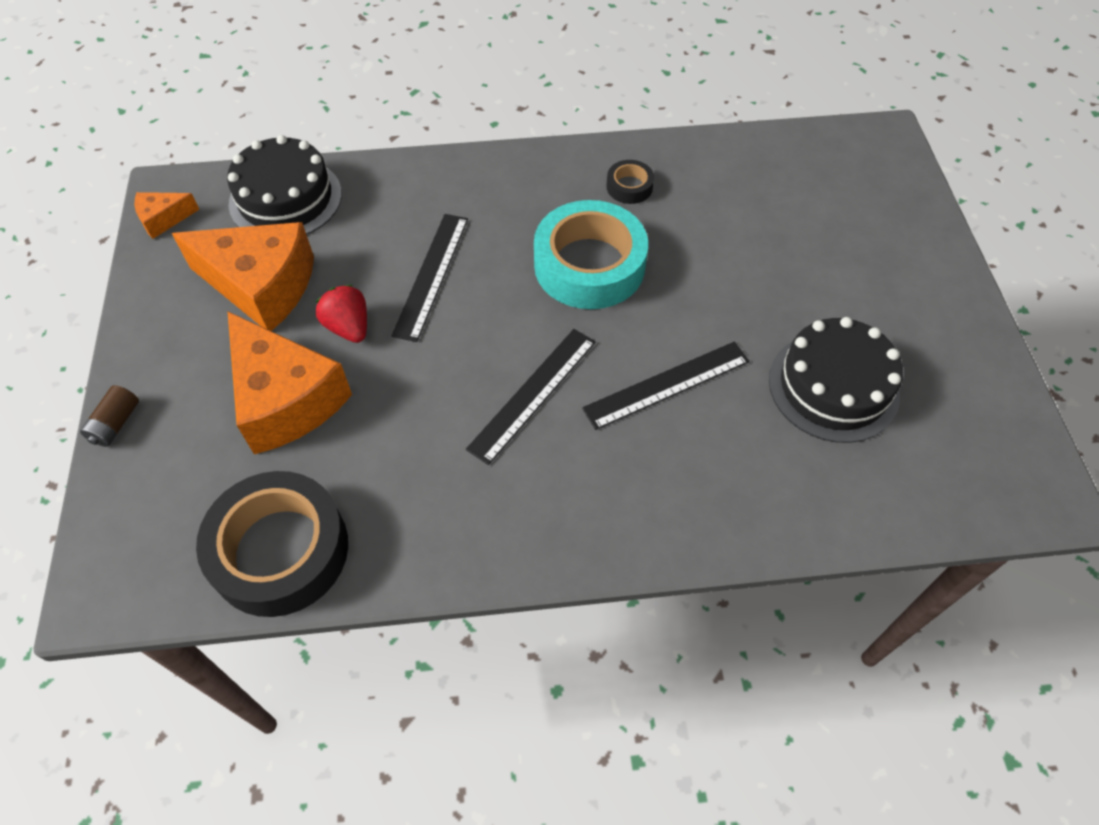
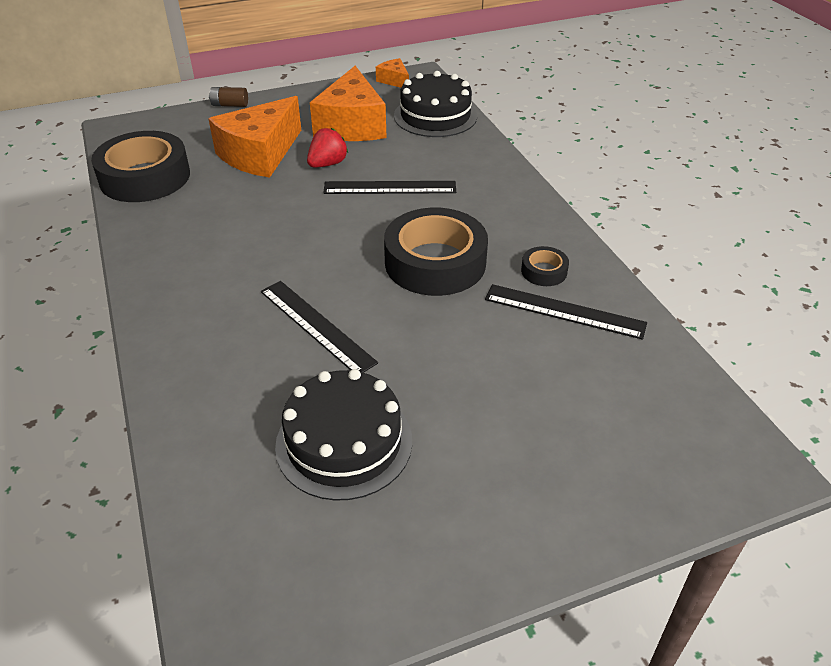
camera: 75 degrees right, 15 degrees down
(533, 394) = (289, 255): black ruler -> black ruler (564, 311)
(589, 265) = (435, 262): turquoise tape -> black tape

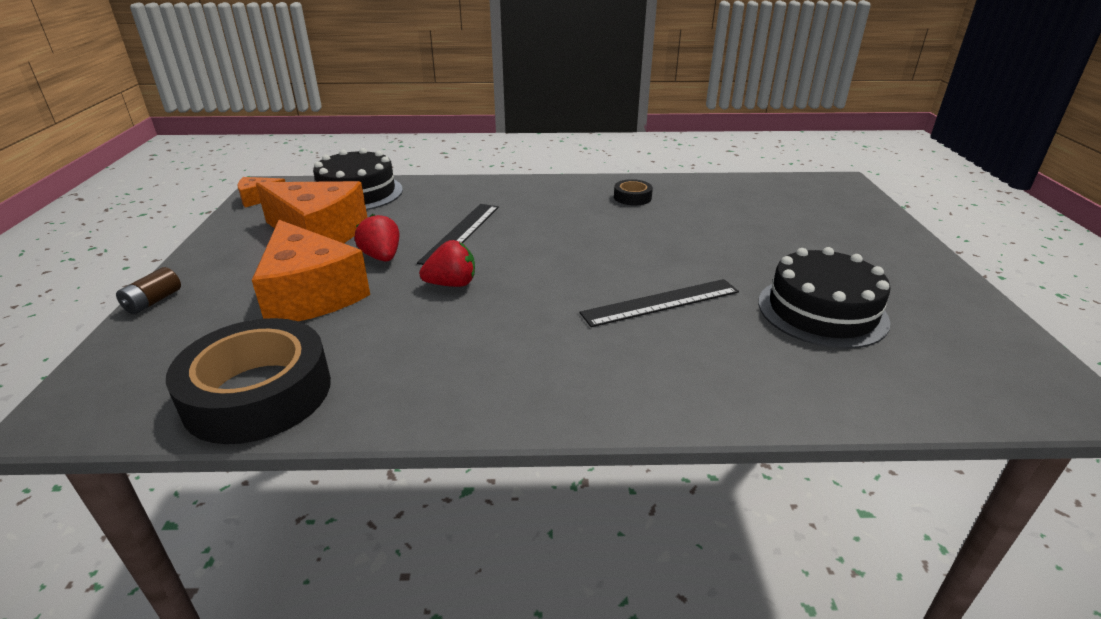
camera: 70 degrees left, 10 degrees down
(300, 207) = (451, 284): none -> red strawberry
(435, 262) = (595, 233): black tape -> none
(564, 311) = (683, 200): black ruler -> none

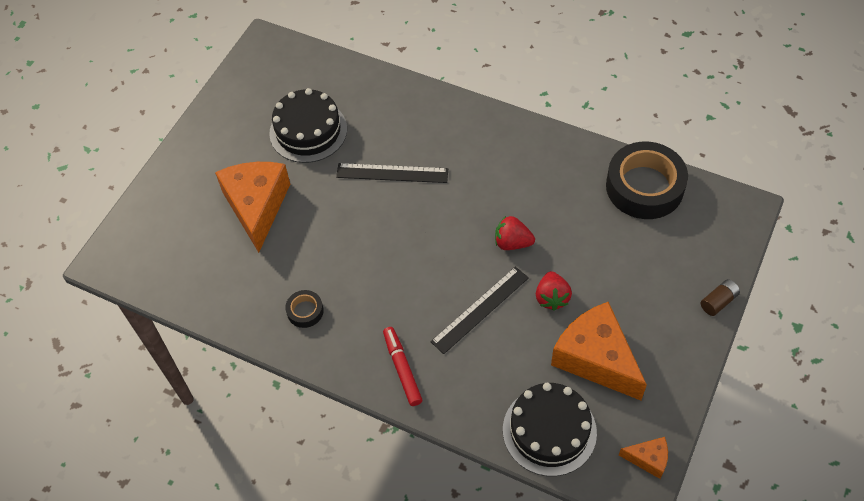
camera: 150 degrees left, 25 degrees up
(310, 294) = (610, 268): orange cheese -> orange cheese (257, 206)
(512, 192) = (402, 369): none -> red marker

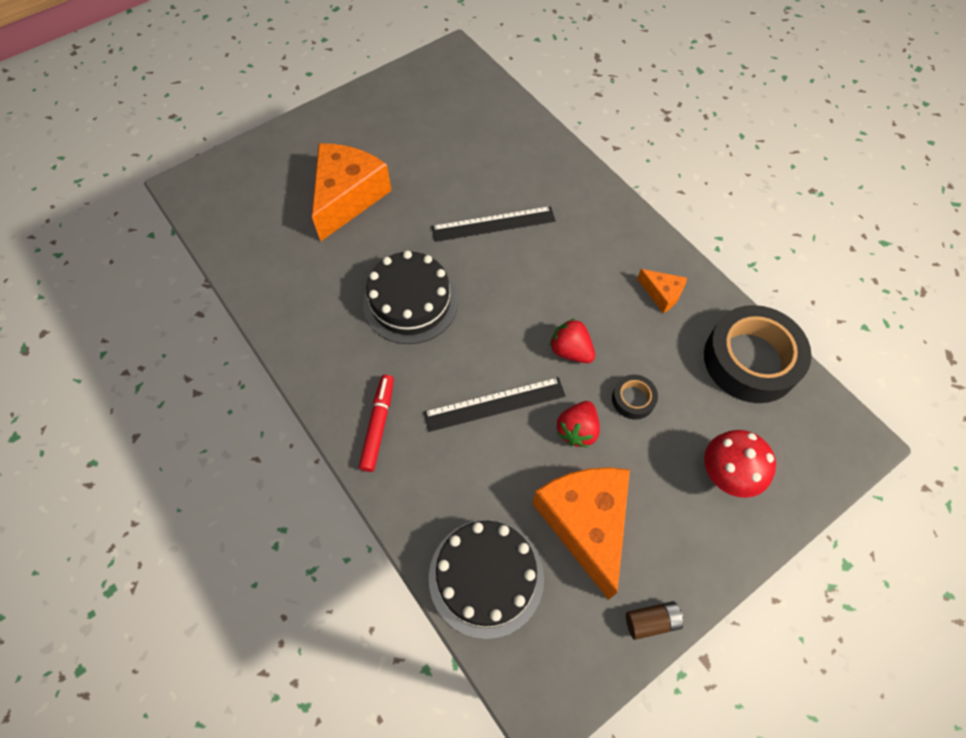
camera: 25 degrees right, 5 degrees up
(305, 311) = (325, 318): black tape -> black tape (633, 399)
(308, 131) = (440, 149): black cake -> black cake (410, 302)
(392, 173) = (493, 224): black ruler -> black ruler turned 45 degrees counterclockwise
(648, 459) = (576, 675): orange cheese -> orange cheese (662, 294)
(672, 277) = (725, 476): none -> red mushroom
(718, 302) = (765, 532): brown battery -> brown battery (651, 621)

